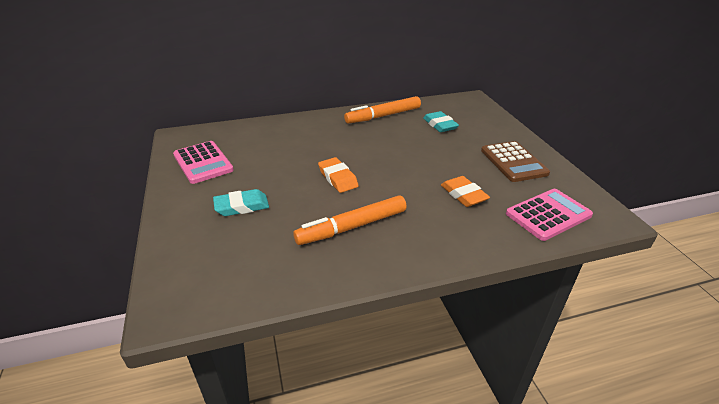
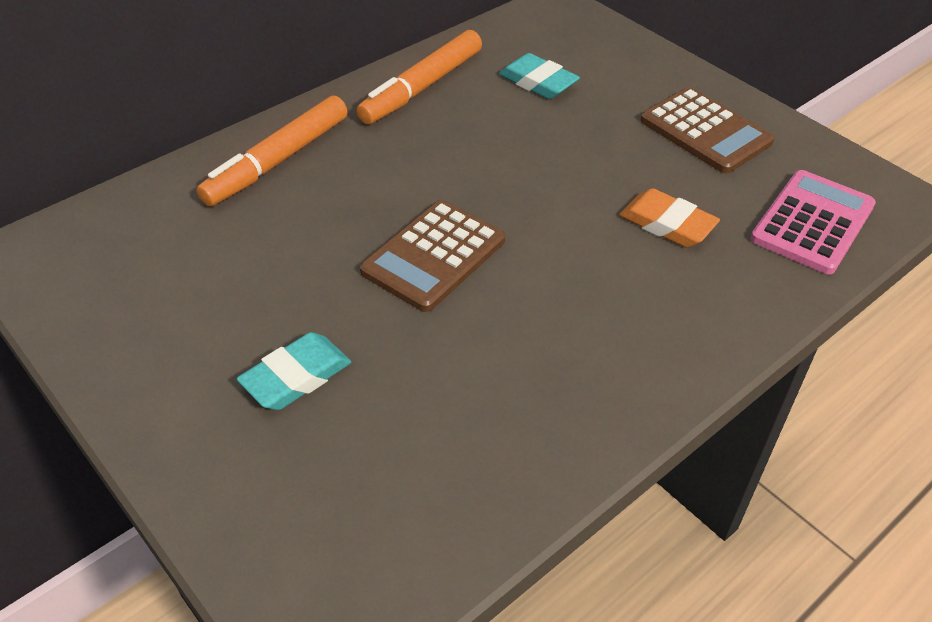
camera: 25 degrees left, 10 degrees up
(203, 163) = (135, 303): pink calculator -> none
(338, 178) = (433, 256): orange eraser -> brown calculator
(352, 227) = (528, 351): orange marker -> orange marker (277, 161)

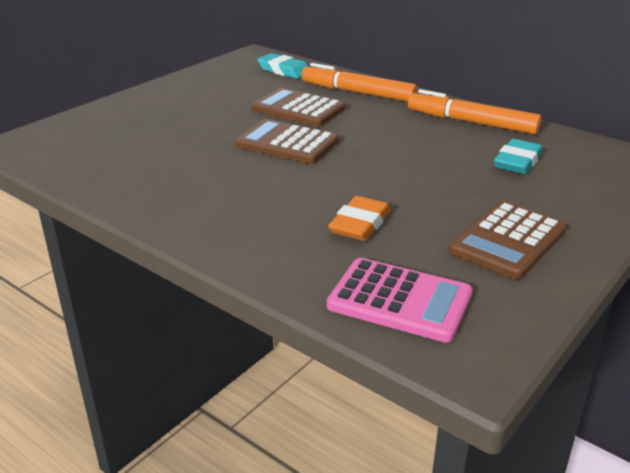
camera: 80 degrees right, 15 degrees down
(296, 377) = (177, 119): turquoise eraser -> turquoise eraser (284, 70)
(313, 229) = (298, 109): none -> brown calculator

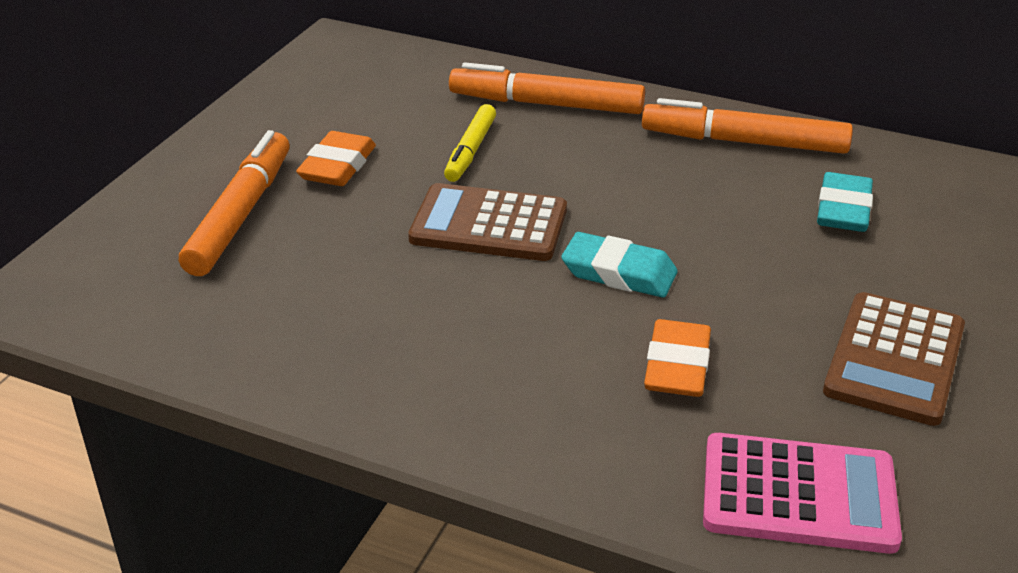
camera: 15 degrees left, 5 degrees up
(149, 122) = (240, 214): none -> orange marker
(217, 107) = (337, 166): none -> orange eraser
(284, 70) = (405, 72): turquoise eraser -> turquoise eraser (619, 273)
(298, 109) = (470, 151): brown calculator -> yellow marker

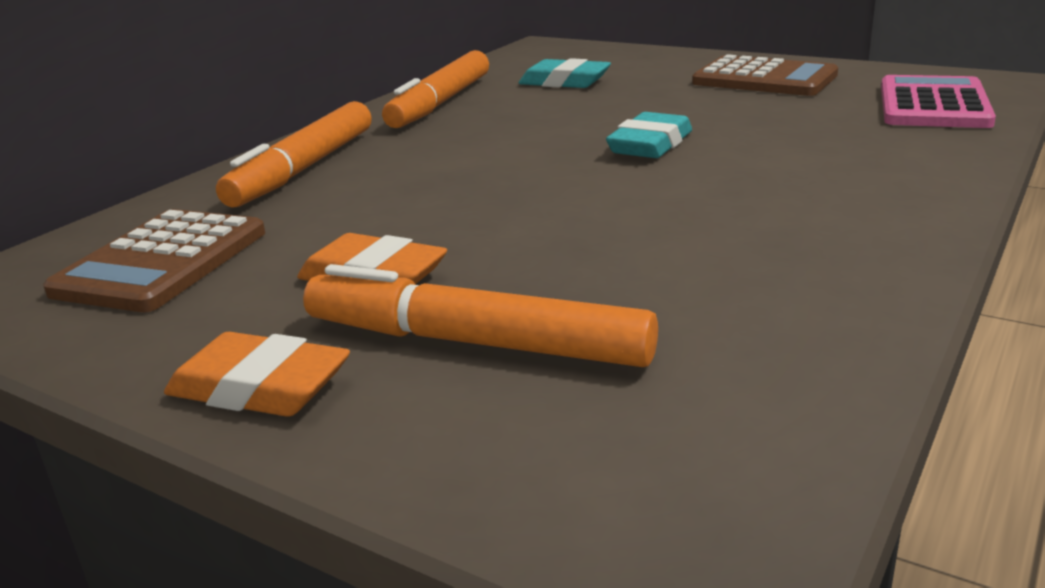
camera: 80 degrees left, 10 degrees down
(470, 151) = (384, 202): yellow marker -> none
(489, 224) = (551, 193): brown calculator -> brown calculator (162, 262)
(677, 366) = (790, 130): orange eraser -> orange eraser (260, 387)

